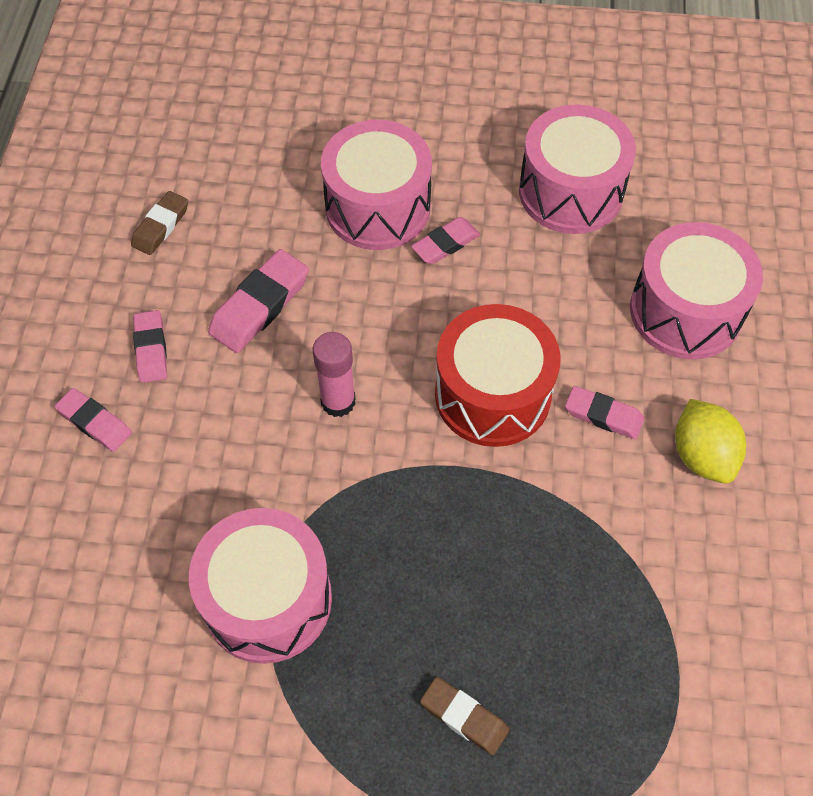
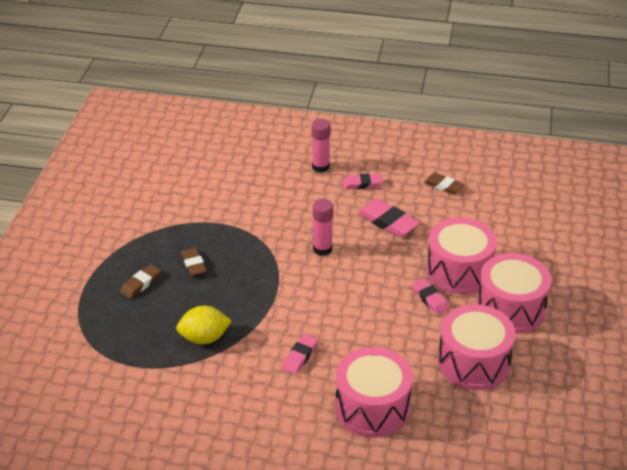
camera: 95 degrees right, 20 degrees down
(95, 422) = (320, 167): pink eraser -> pink glue stick
(267, 599) = (215, 222): pink drum -> pink drum (510, 308)
(397, 622) = (193, 264): none -> brown eraser
(492, 394) = (320, 310): red drum -> none
(702, 455) = (266, 398): yellow lemon -> yellow lemon (204, 338)

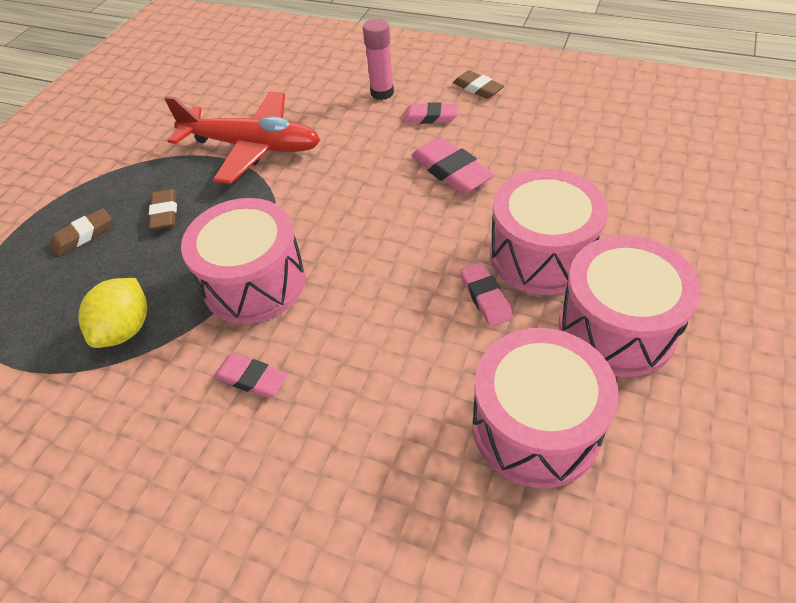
camera: 15 degrees right, 10 degrees up
(204, 338) = (126, 329): yellow lemon -> yellow lemon turned 75 degrees counterclockwise
(237, 213) = (252, 147): none -> red plane
(300, 356) = (251, 379): pink eraser -> pink eraser turned 75 degrees clockwise
(322, 249) = (347, 204): pink glue stick -> none
(372, 407) = (335, 498): pink drum -> pink drum (254, 282)
(444, 186) = (544, 126): brown eraser -> brown eraser (477, 88)

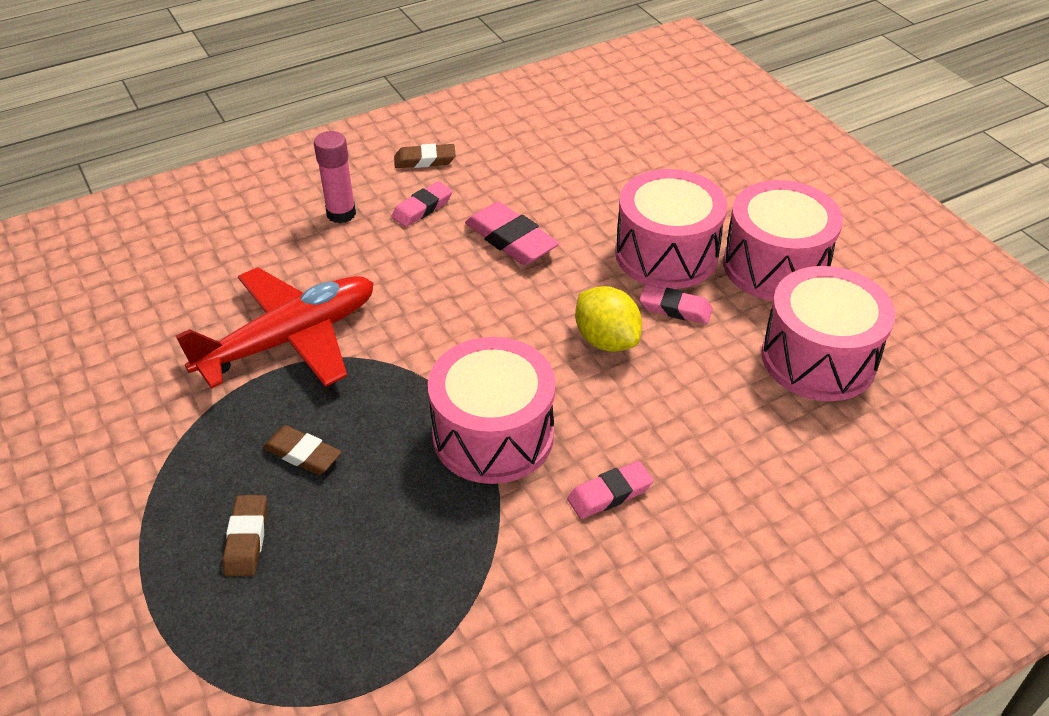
camera: 55 degrees left, 5 degrees down
(126, 329) = (444, 560): yellow lemon -> yellow lemon (606, 340)
(451, 171) = (511, 240): pink eraser -> pink eraser turned 45 degrees clockwise

